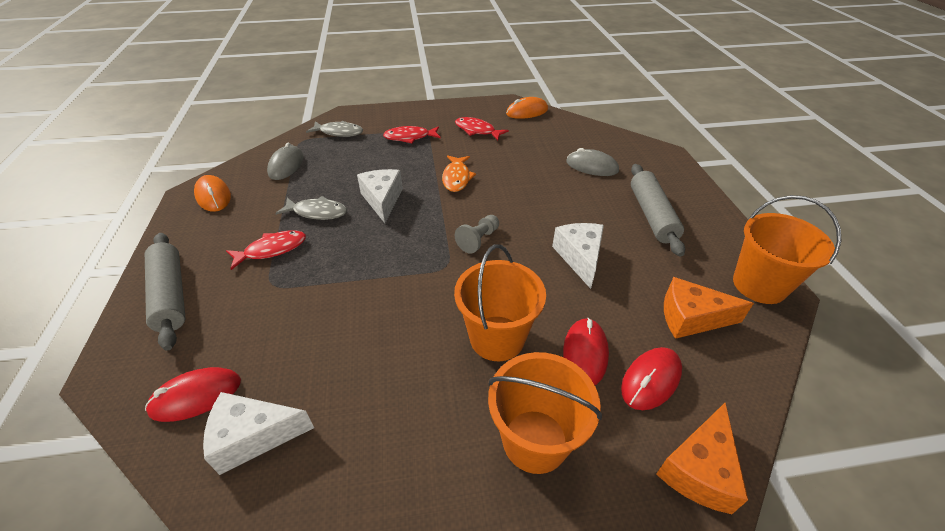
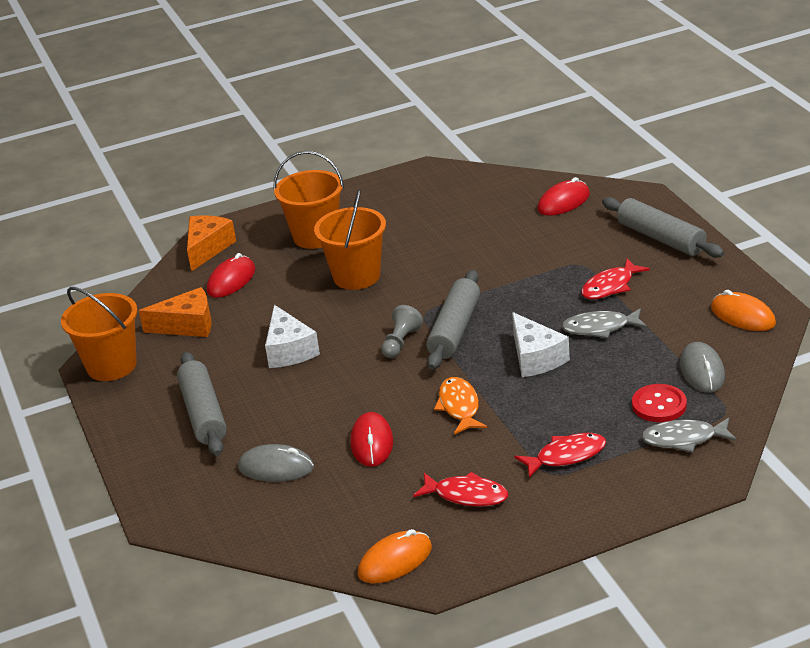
camera: 170 degrees right, 10 degrees down
(253, 436) = (504, 198): white cheese -> none
(333, 152) = (659, 405): none -> red button
(428, 240) = (455, 330): none -> grey rolling pin
(585, 353) = (282, 283): red mouse -> red mouse (372, 443)

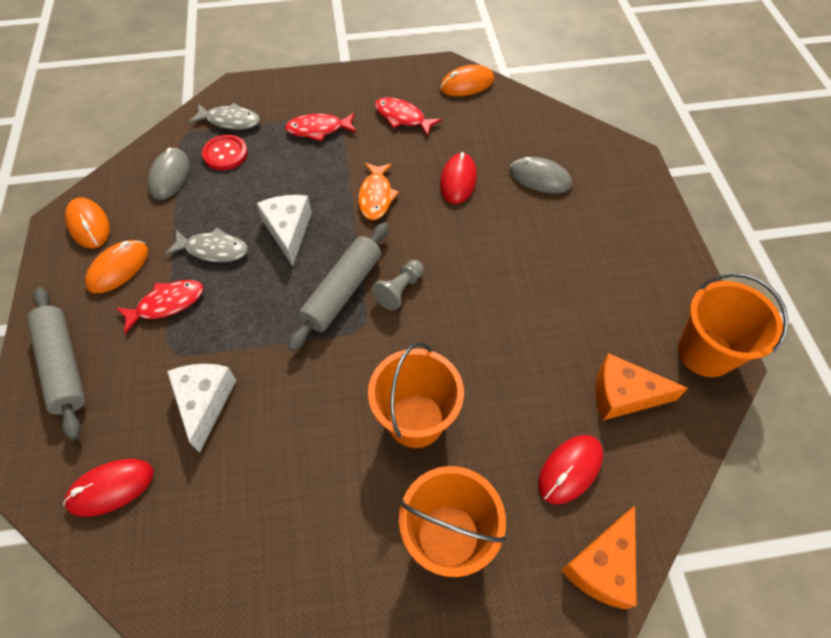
camera: 170 degrees left, 25 degrees up
(204, 414) = (601, 254): grey rolling pin -> none
(289, 350) = (512, 315): white cheese -> white cheese (204, 402)
(678, 296) = (118, 268): none -> orange mouse

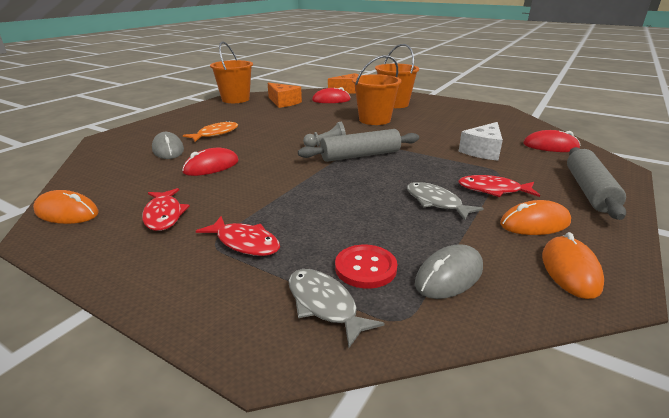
camera: 140 degrees left, 30 degrees down
(288, 231) = (364, 189): white cheese -> none
(376, 196) = (275, 181): orange fish -> orange fish (215, 134)

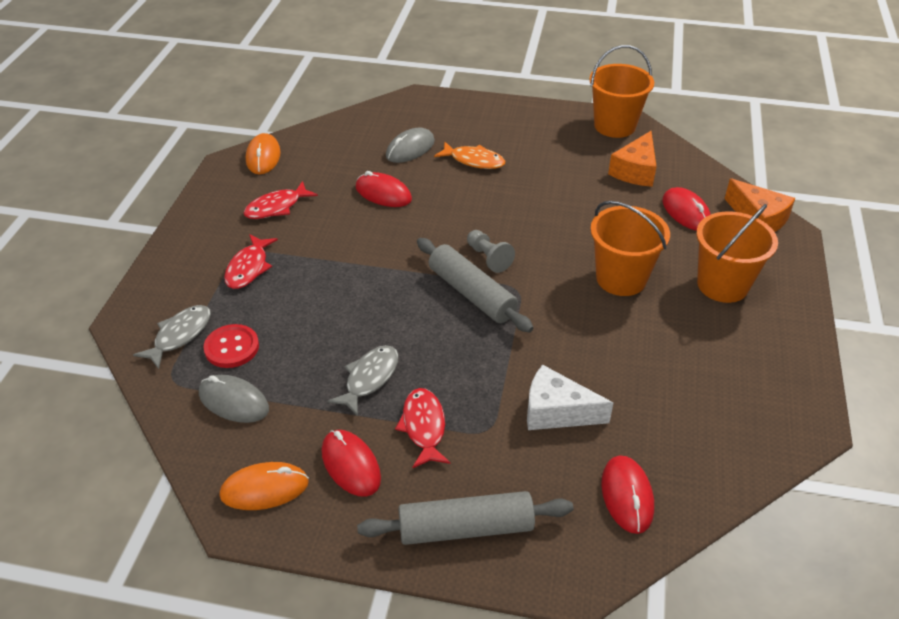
camera: 70 degrees right, 15 degrees up
(534, 223) = (351, 465): orange mouse -> red mouse

